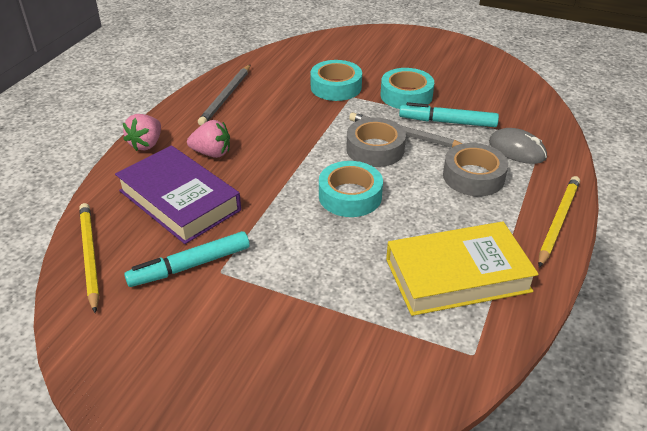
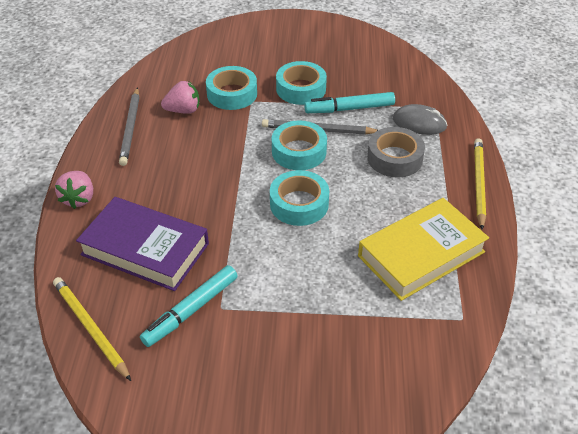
camera: 20 degrees left, 5 degrees up
(212, 153) = (149, 192): pink strawberry -> pink strawberry (183, 110)
(375, 149) = (299, 151): grey tape -> turquoise tape

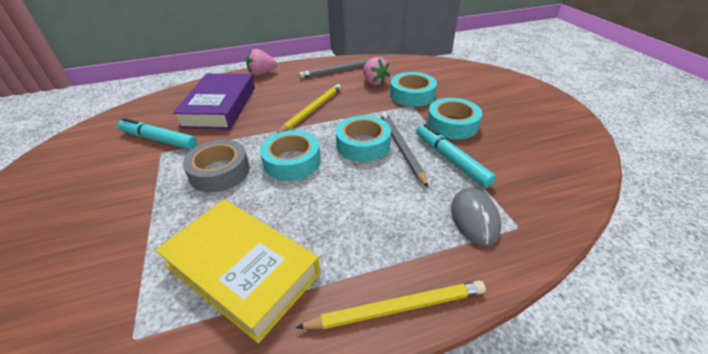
camera: 70 degrees right, 5 degrees down
(90, 328) = (145, 107): yellow pencil -> yellow pencil (312, 110)
(394, 158) = (395, 211): grey tape -> grey tape (219, 172)

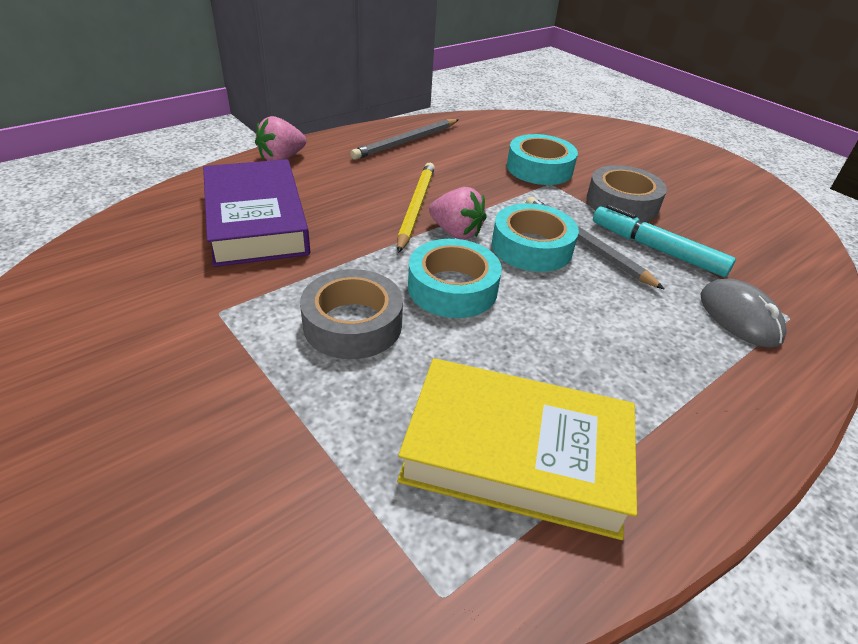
camera: 25 degrees left, 0 degrees up
(159, 140) = (194, 292): turquoise marker -> none
(374, 82) = (472, 155): pink strawberry -> pink strawberry (456, 232)
(397, 308) = (743, 444): yellow pencil -> none
(452, 124) = (622, 203): turquoise tape -> grey tape

